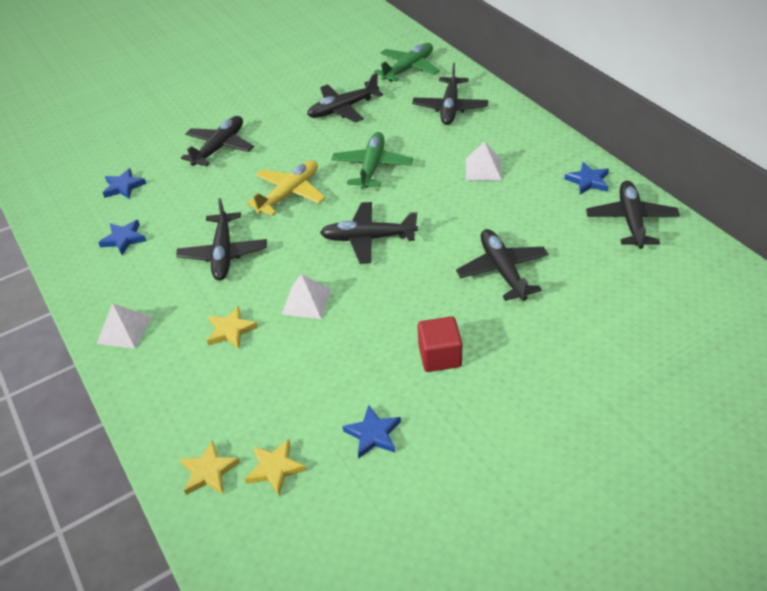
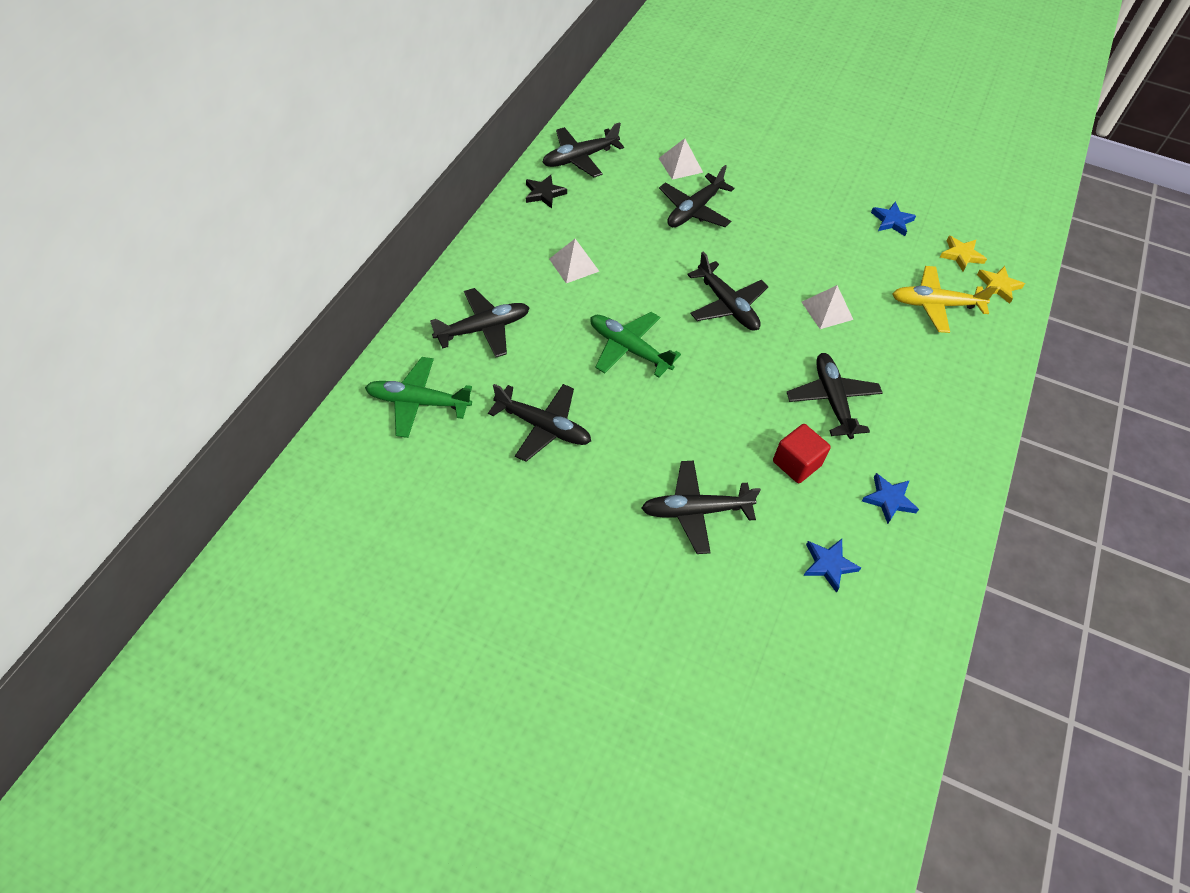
camera: 130 degrees left, 10 degrees up
(124, 330) = (966, 416): white pyramid -> white pyramid (680, 165)
(223, 254) = (832, 400): black plane -> black plane turned 60 degrees counterclockwise
(231, 330) = (896, 342): yellow star -> none
(289, 193) = (717, 395): yellow plane -> yellow plane (935, 305)
(372, 167) = (629, 349): green plane -> green plane turned 60 degrees clockwise
(440, 356) = (804, 214): red cube -> red cube (796, 463)
(588, 181) = (544, 193): blue star -> black star

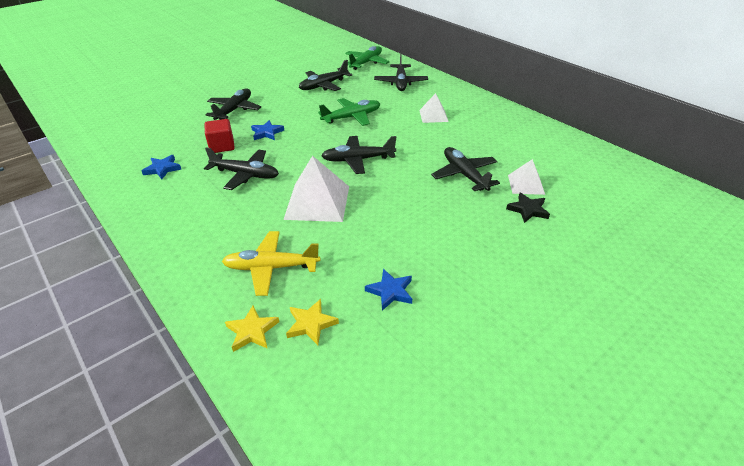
camera: 120 degrees right, 15 degrees down
(544, 193) = (509, 120): black star -> black star (528, 210)
(580, 158) = (547, 141): black plane -> none
(827, 310) = (317, 202): white pyramid -> white pyramid, size x1.75
(828, 565) = (160, 136): blue star -> blue star (267, 133)
(935, 305) = (271, 268): yellow plane -> yellow plane turned 120 degrees counterclockwise

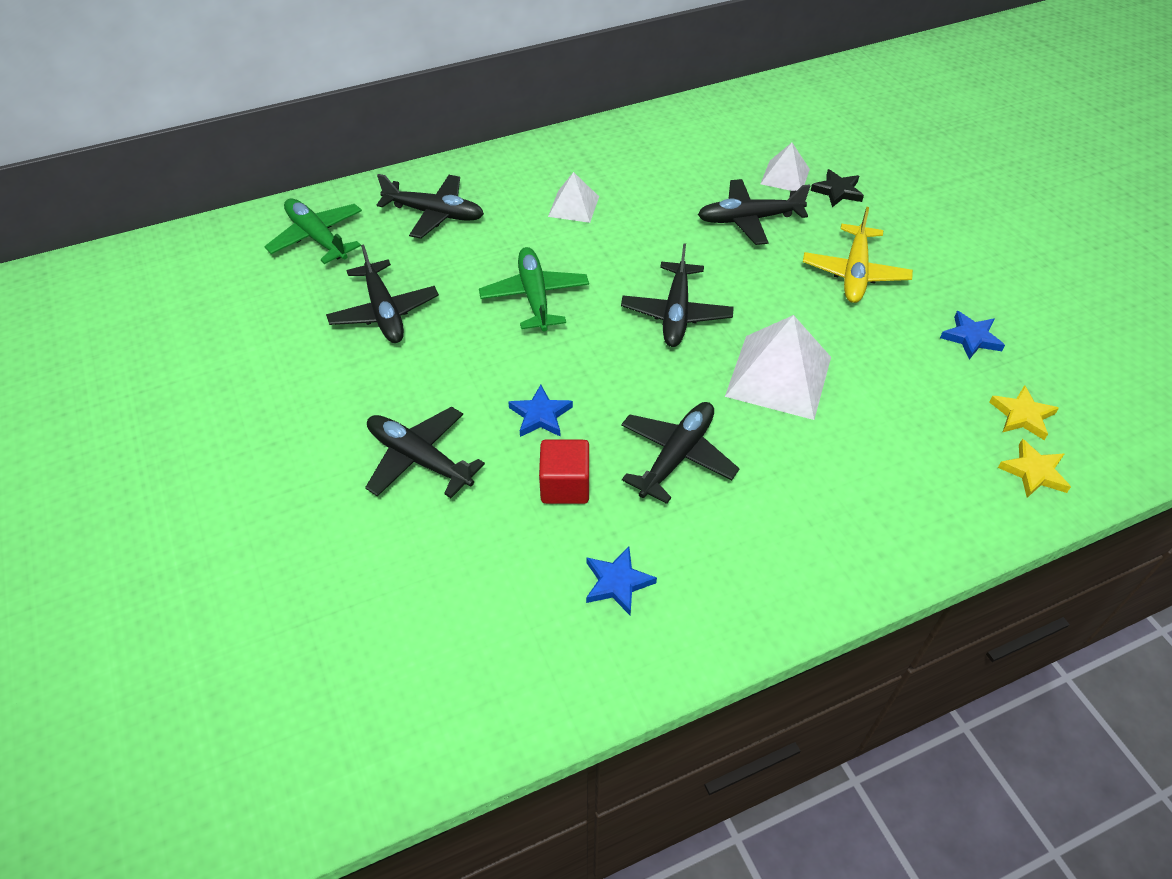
camera: 75 degrees left, 10 degrees up
(271, 268) = (920, 443): yellow plane -> yellow plane (855, 273)

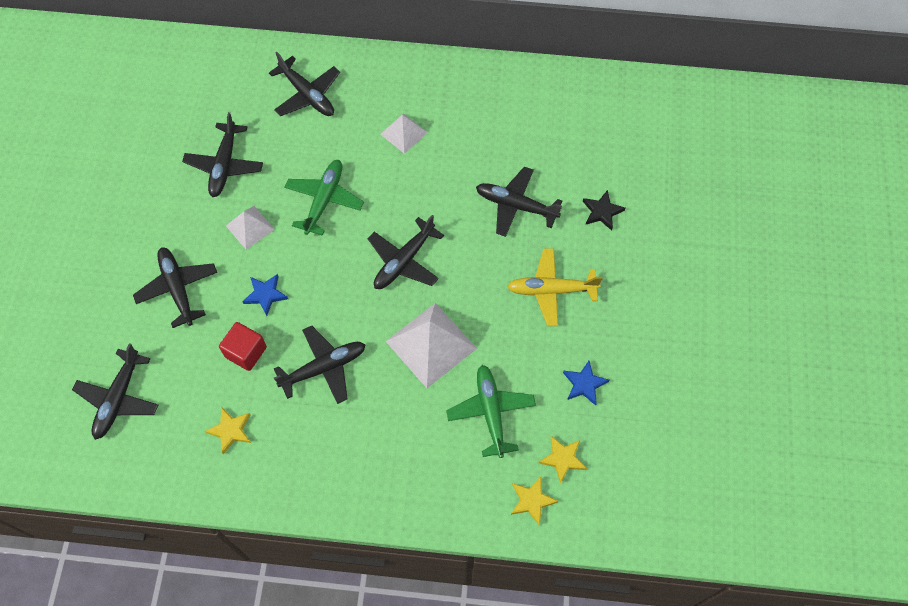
camera: 30 degrees right, 15 degrees up
(317, 238) = (220, 80): green plane -> green plane (490, 412)
(430, 624) = (118, 398): none -> black plane
(617, 583) = (230, 430): blue star -> yellow star
(785, 176) = (575, 178): white pyramid -> white pyramid (250, 227)
(855, 273) = (551, 290): yellow plane -> yellow plane turned 45 degrees clockwise

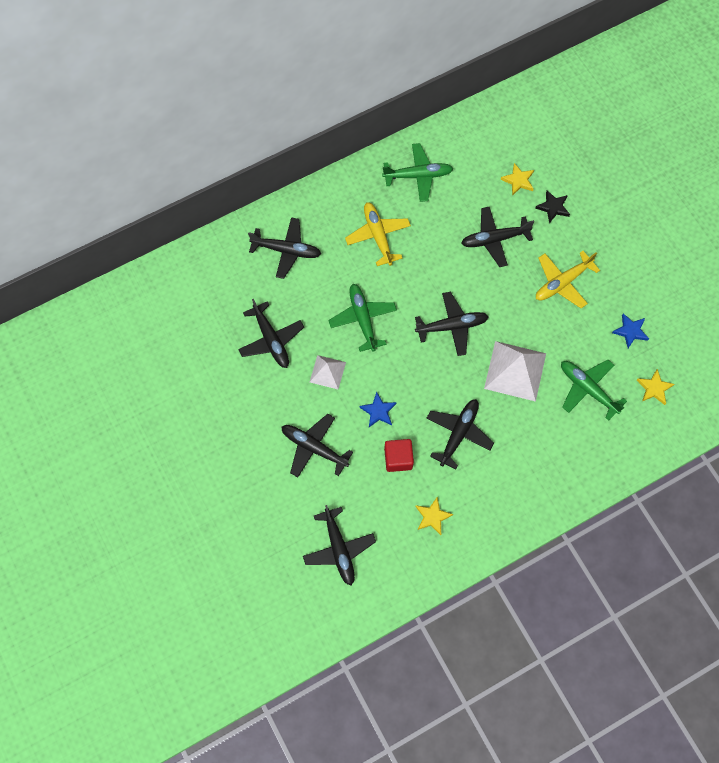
camera: 35 degrees left, 5 degrees up
(403, 133) = (378, 236): white pyramid -> yellow plane
(404, 261) = (452, 326): black plane -> black plane turned 105 degrees counterclockwise
(489, 101) = (418, 175): none -> green plane
(532, 501) = (656, 427): yellow star -> yellow star (518, 180)

